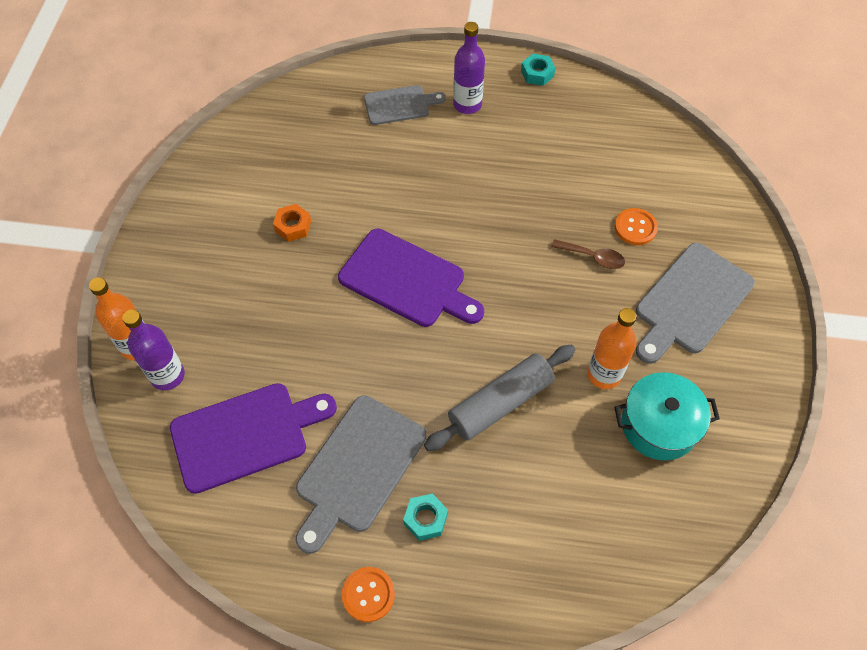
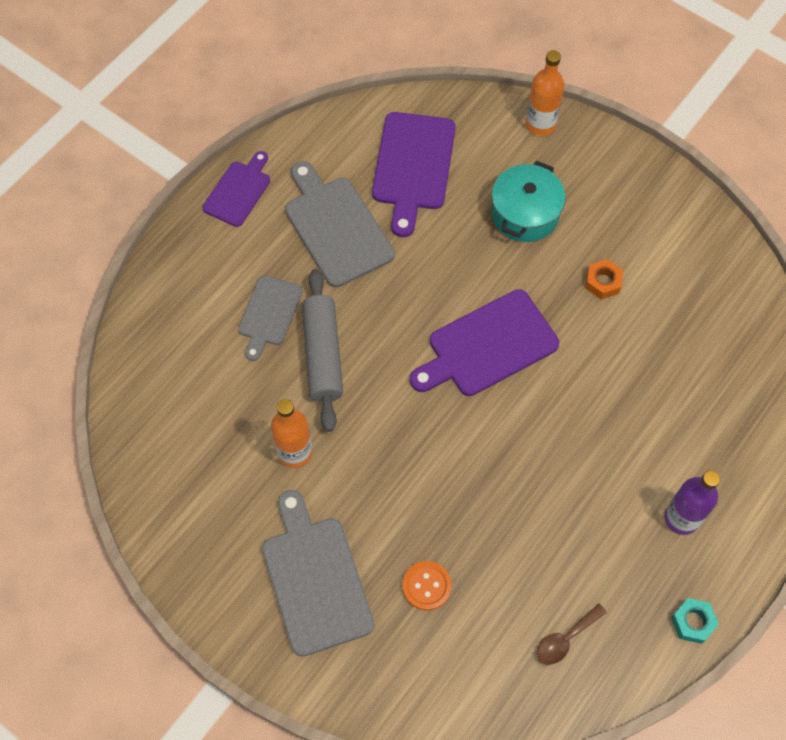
camera: 120 degrees right, 5 degrees up
(167, 375) = (499, 135): purple bottle -> none
(368, 594) = (239, 191): orange button -> purple cutting board
(400, 105) = (714, 450): grey cutting board -> grey cutting board (269, 314)
(425, 519) = (266, 252): turquoise nut -> none
(593, 257) = (417, 522): brown spoon -> brown spoon (565, 639)
(659, 425) = (222, 466): turquoise pot -> turquoise pot (525, 213)

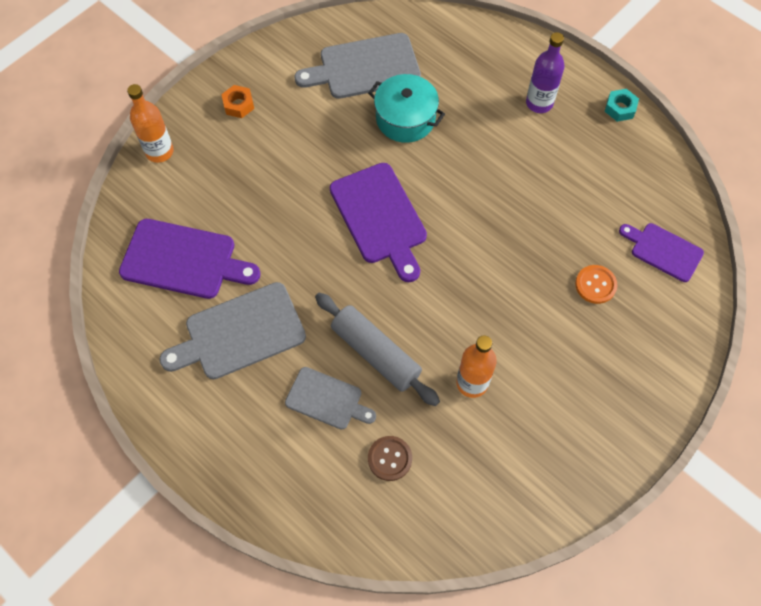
camera: 85 degrees left, 0 degrees up
(209, 377) = (389, 458): none -> brown button
(239, 191) = (181, 423): purple cutting board -> purple cutting board (663, 250)
(315, 579) = (590, 372): grey cutting board -> grey cutting board (364, 67)
(323, 355) = (375, 353): grey rolling pin -> grey rolling pin turned 45 degrees clockwise
(525, 213) = (252, 175): turquoise pot -> turquoise pot (405, 119)
(565, 639) = (636, 191): brown spoon -> none
(603, 282) = (329, 126): orange nut -> orange nut (238, 105)

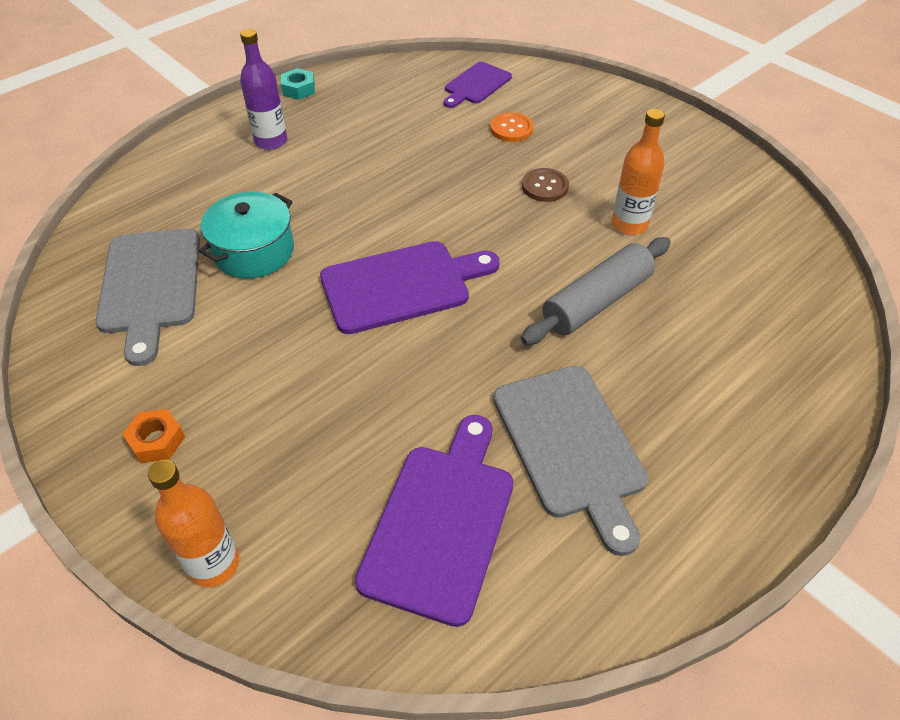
camera: 85 degrees left, 15 degrees down
(327, 399) = (664, 351): grey cutting board -> none
(389, 458) = (731, 298): brown button -> brown button (545, 186)

